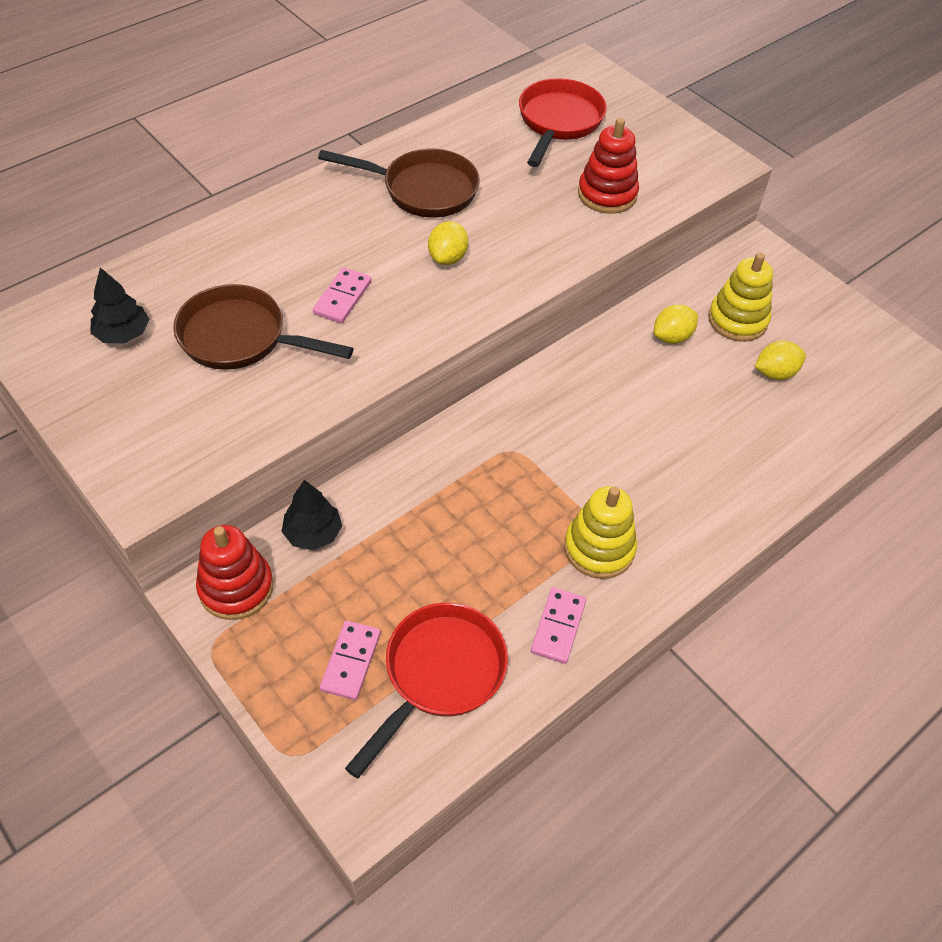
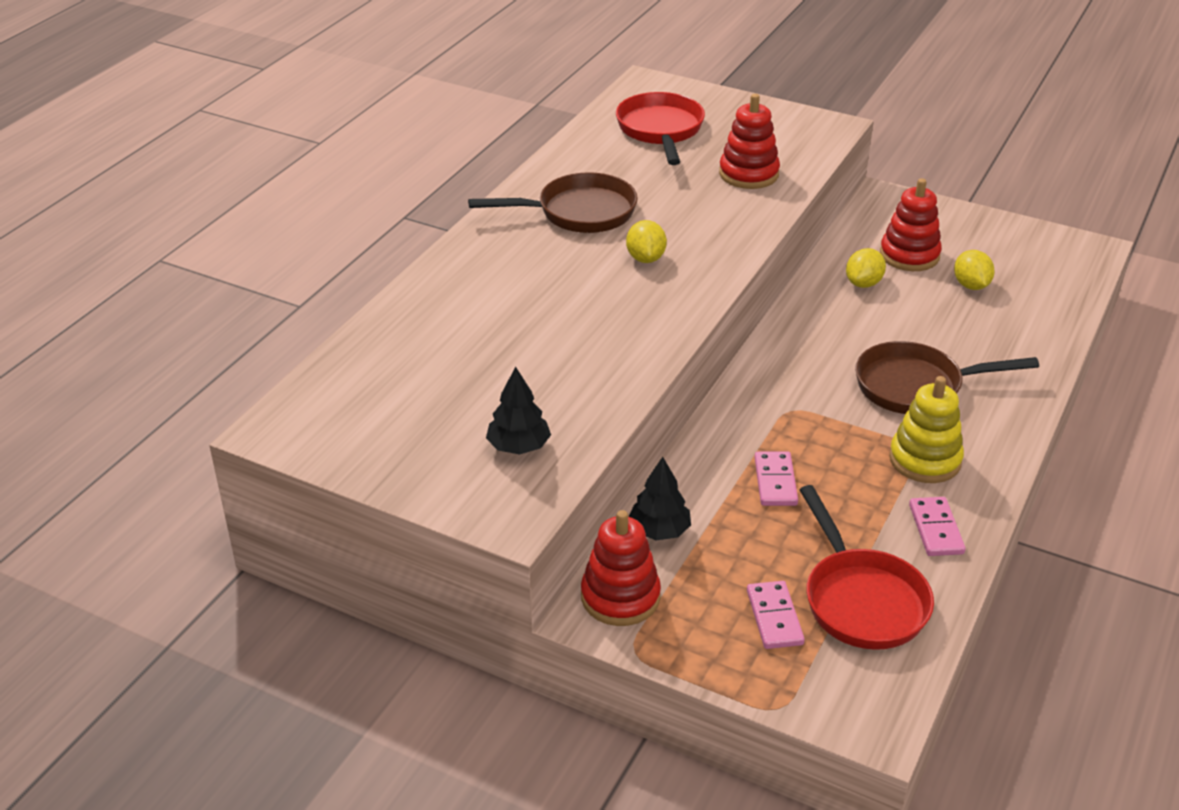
camera: 20 degrees left, 15 degrees down
(123, 334) = (383, 402): black tree -> black tree (518, 447)
(241, 338) = (503, 372): brown pan -> brown pan (916, 386)
(343, 298) = (574, 314): pink domino -> pink domino (775, 481)
(439, 674) = (861, 600): red pan -> red pan turned 150 degrees clockwise
(737, 320) = (909, 255): yellow stacking toy -> red stacking toy
(775, 373) = (971, 285): yellow lemon -> yellow lemon turned 60 degrees counterclockwise

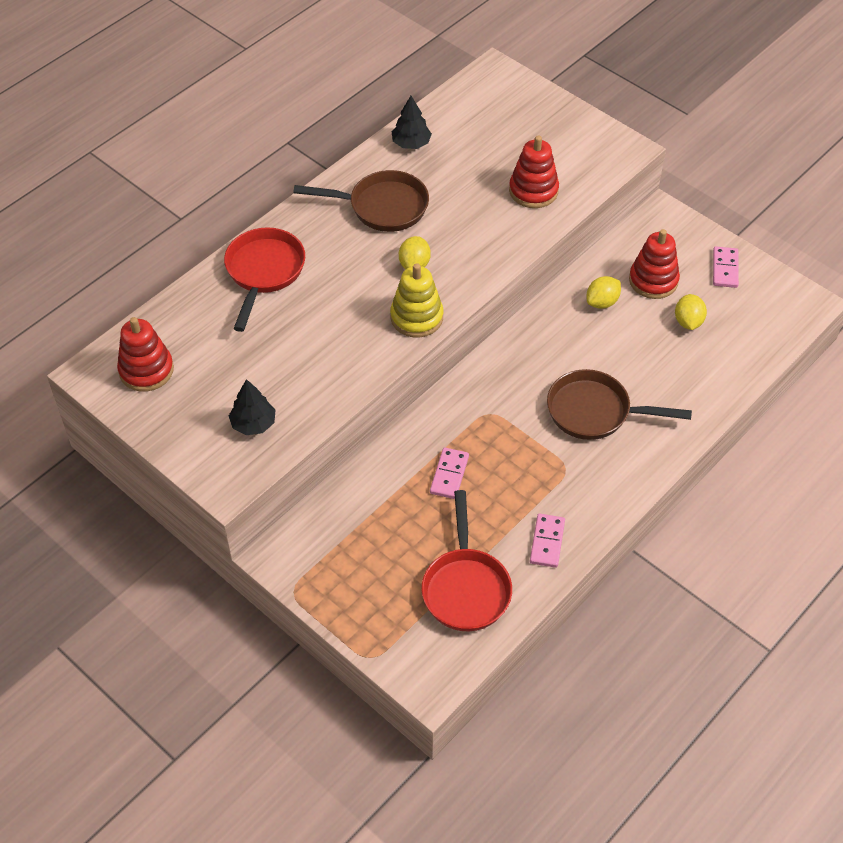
camera: 15 degrees right, 15 degrees up
(620, 597) = (300, 546): red stacking toy -> red stacking toy (146, 370)
(659, 531) = (349, 498): black tree -> black tree (411, 143)
(660, 131) = (483, 129): red pan -> red pan (264, 272)
(774, 617) = (399, 587): pink domino -> pink domino (725, 269)
(925, 460) = (568, 480): yellow stacking toy -> yellow stacking toy (416, 317)

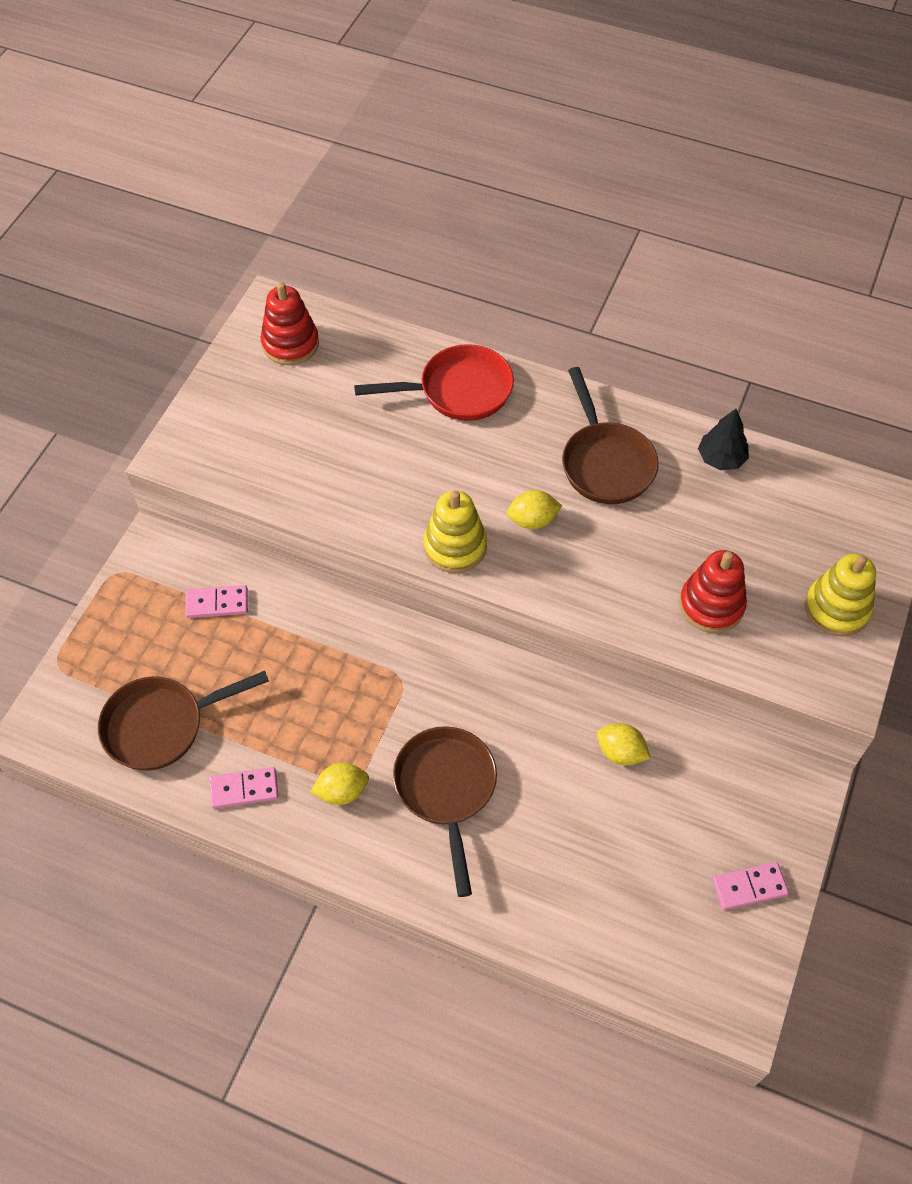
camera: 70 degrees right, 5 degrees up
(253, 424) = (255, 451): black tree -> none
(449, 475) = (303, 665): pink domino -> pink domino (217, 603)
(465, 587) = (162, 725): red pan -> brown pan
(563, 130) = (837, 608): none -> yellow stacking toy
(653, 280) = (685, 803): red stacking toy -> none
(688, 322) = (635, 862): yellow lemon -> yellow lemon (342, 791)

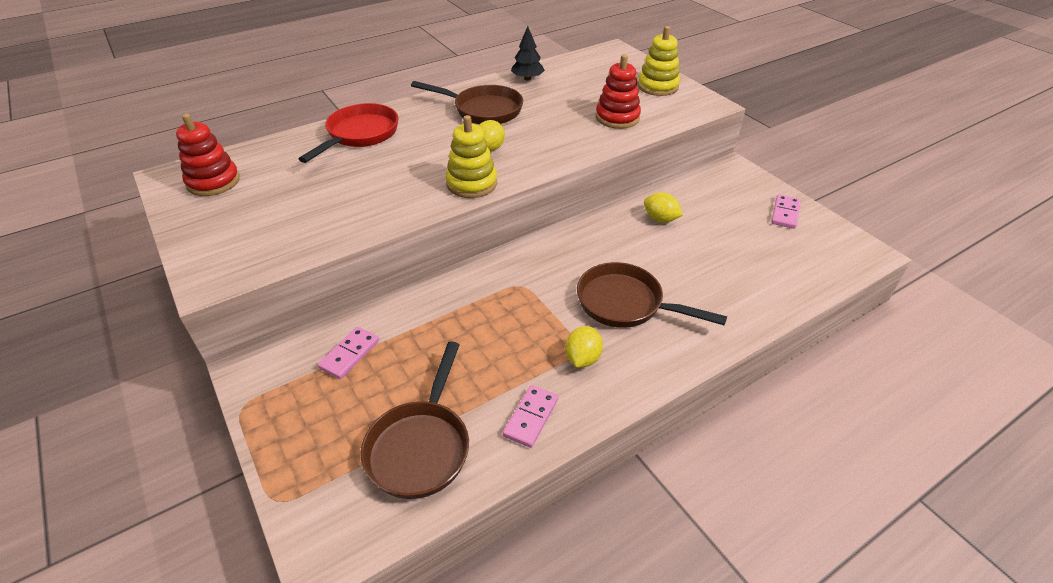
camera: 55 degrees left, 15 degrees down
(620, 752) = (660, 219): yellow lemon -> yellow lemon turned 60 degrees clockwise

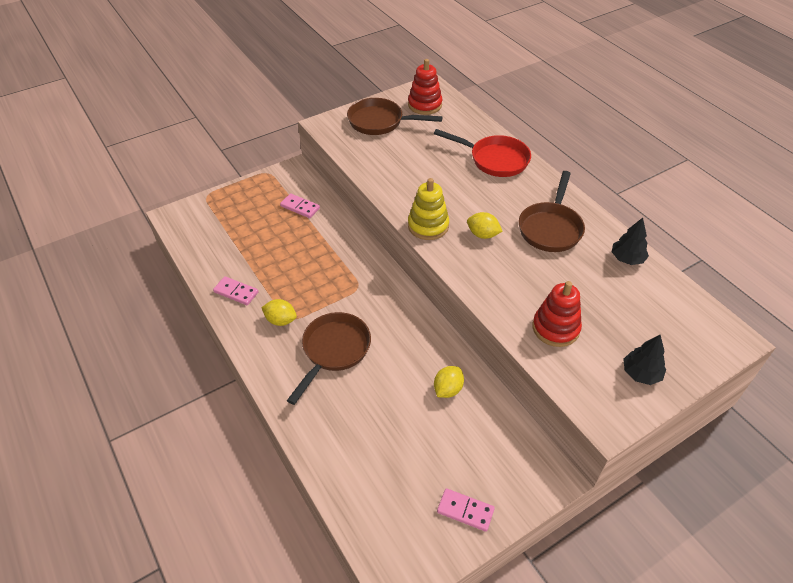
camera: 90 degrees right, 5 degrees up
(421, 446) = (226, 244): brown pan -> brown pan (380, 122)
(658, 86) = (641, 373): yellow stacking toy -> black tree

